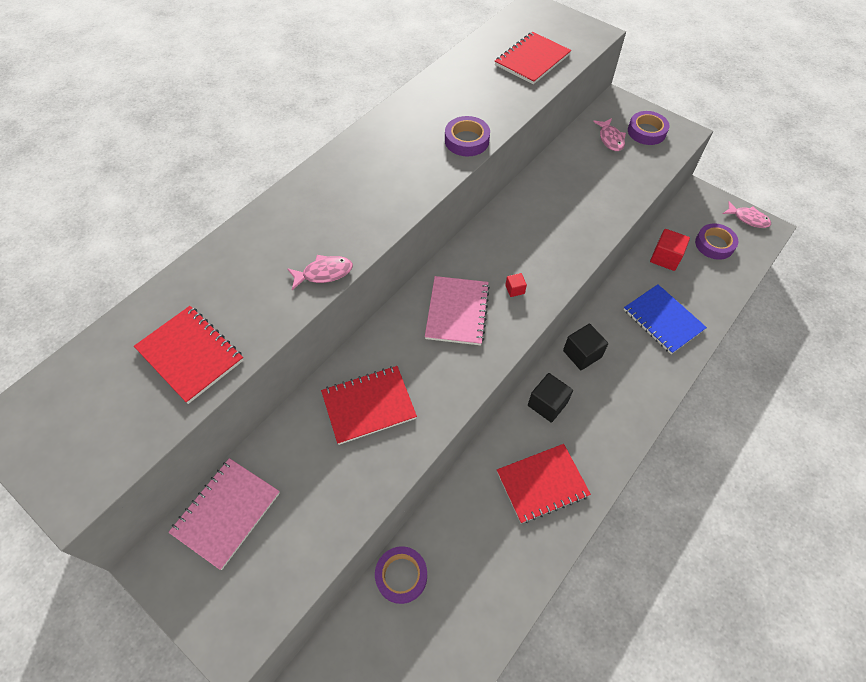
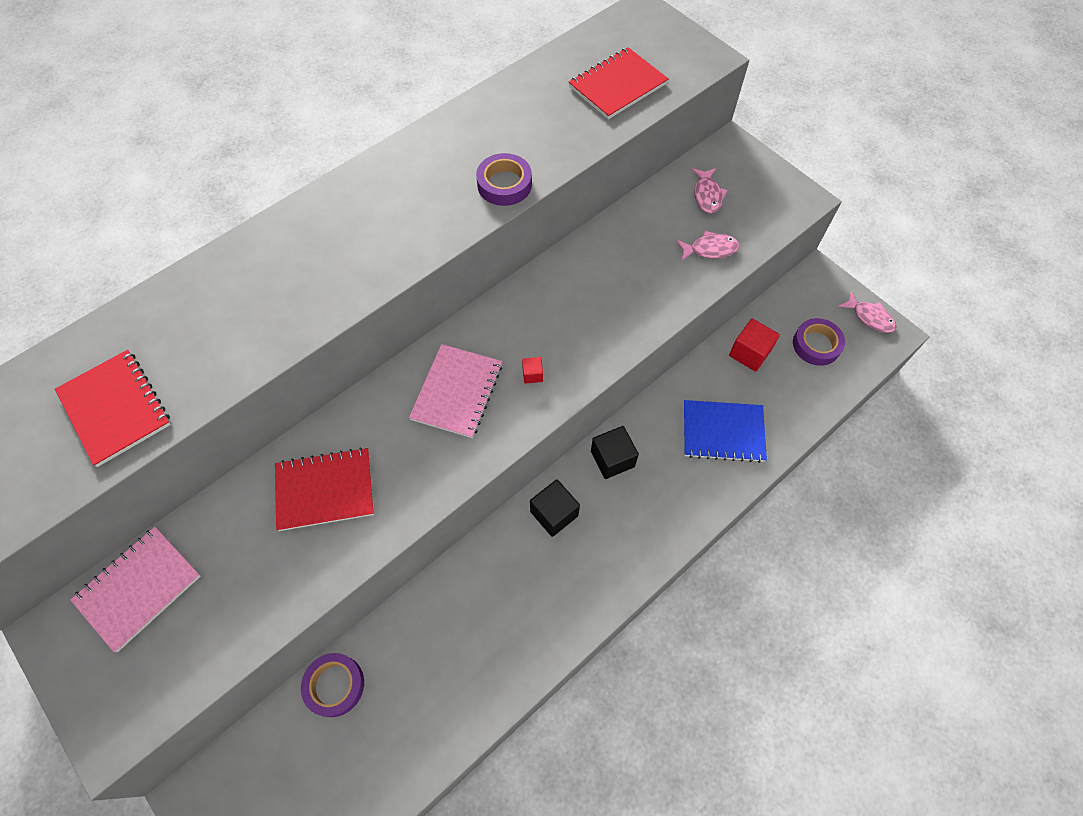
camera: 10 degrees right, 5 degrees up
(324, 273) = (289, 331): pink fish -> pink fish (710, 249)
(542, 484) = (521, 608): red notebook -> none
(646, 131) = (756, 191): purple tape -> none
(663, 320) = (723, 432): blue notebook -> blue notebook turned 60 degrees counterclockwise

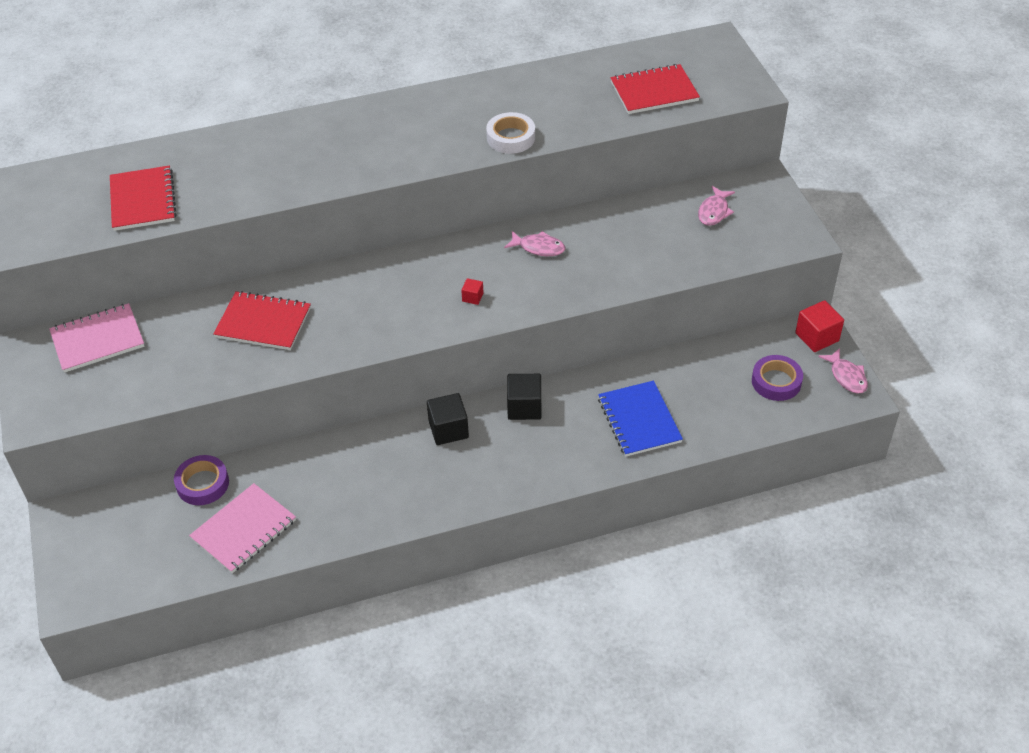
camera: 25 degrees right, 15 degrees down
(457, 392) = (403, 290): pink notebook -> pink notebook (244, 530)
(504, 184) = (511, 138): purple tape -> white tape
(710, 249) = (688, 253): pink fish -> pink fish (538, 248)
(723, 432) = (639, 420): blue notebook -> blue notebook turned 45 degrees clockwise
(749, 353) = (705, 368): red cube -> red cube (817, 337)

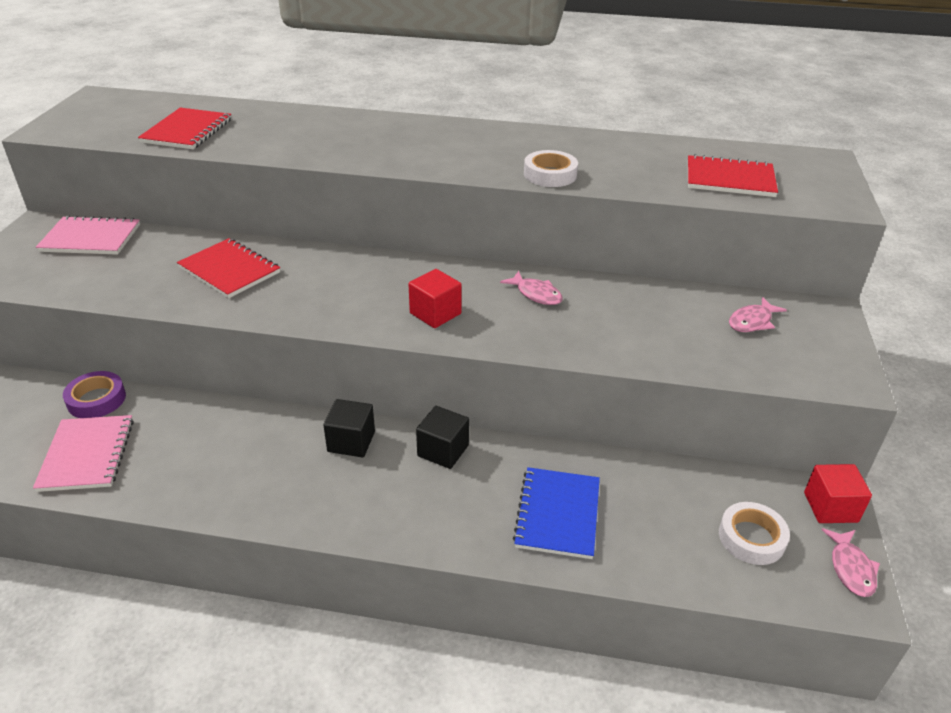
camera: 25 degrees right, 10 degrees down
(244, 530) = (87, 455): pink notebook -> pink notebook turned 75 degrees counterclockwise
(472, 297) = (435, 313): red cube -> red cube, size x1.94
(776, 382) = (751, 538): purple tape -> white tape

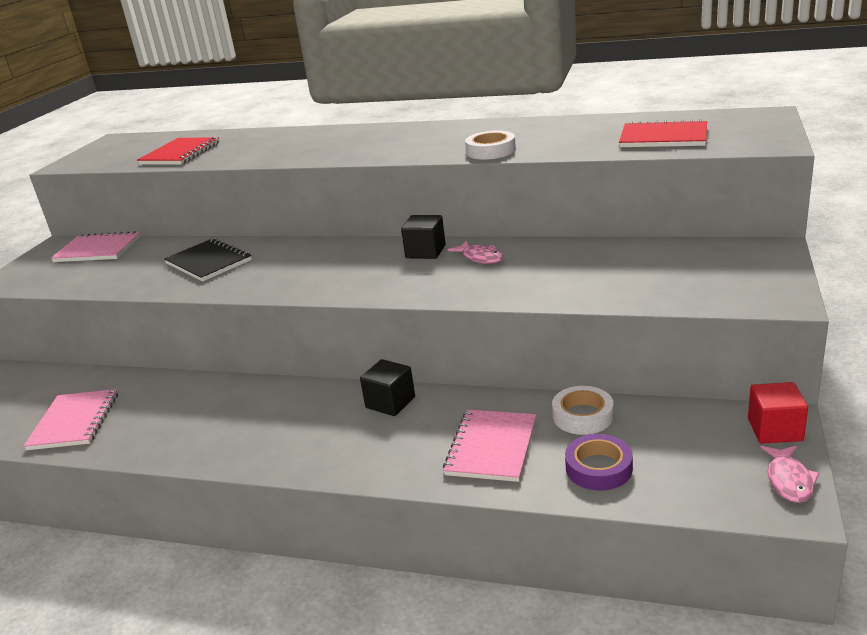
camera: 10 degrees right, 10 degrees down
(96, 400) = (91, 381): purple tape -> purple tape (598, 468)
(229, 270) = (208, 262): red notebook -> black notebook
(351, 442) = (307, 400): black cube -> black cube (425, 251)
(435, 313) = (383, 279): red cube -> none
(558, 514) = (491, 447): blue notebook -> pink notebook
(751, 538) = (686, 459): white tape -> white tape (583, 416)
(752, 321) = (689, 262): pink fish -> none

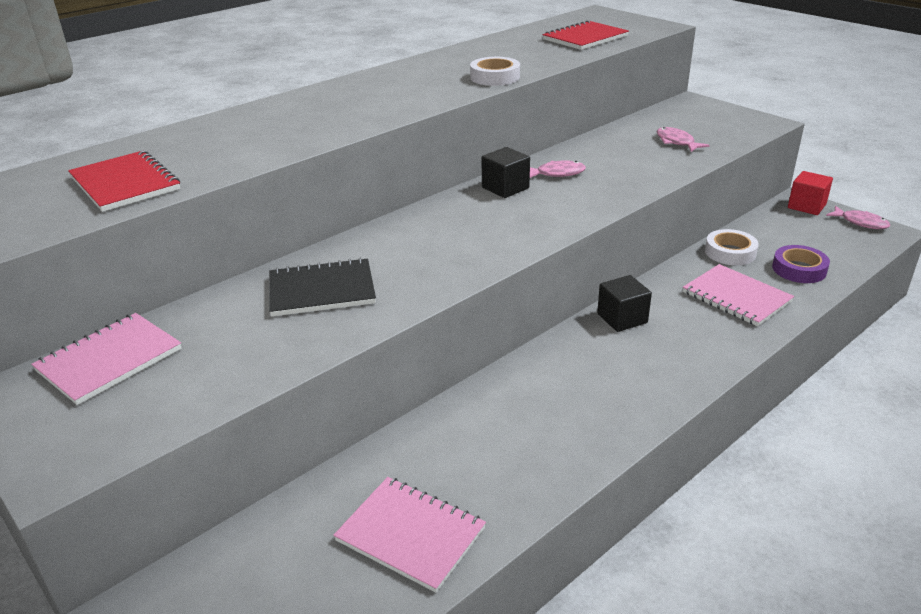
camera: 60 degrees left, 5 degrees up
(636, 277) = (676, 142): none -> pink fish

